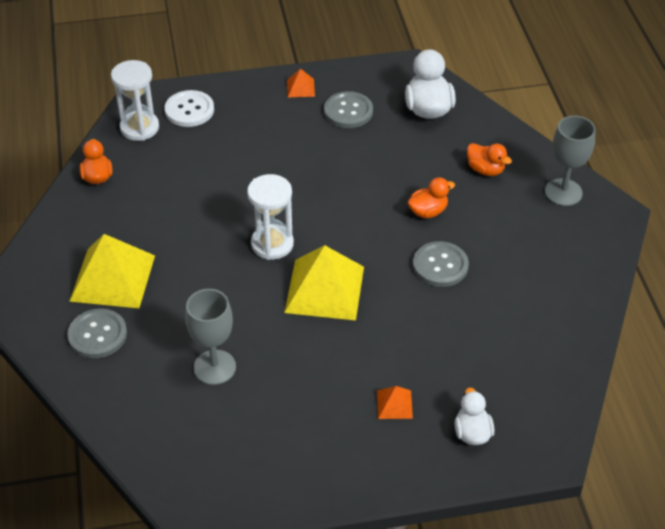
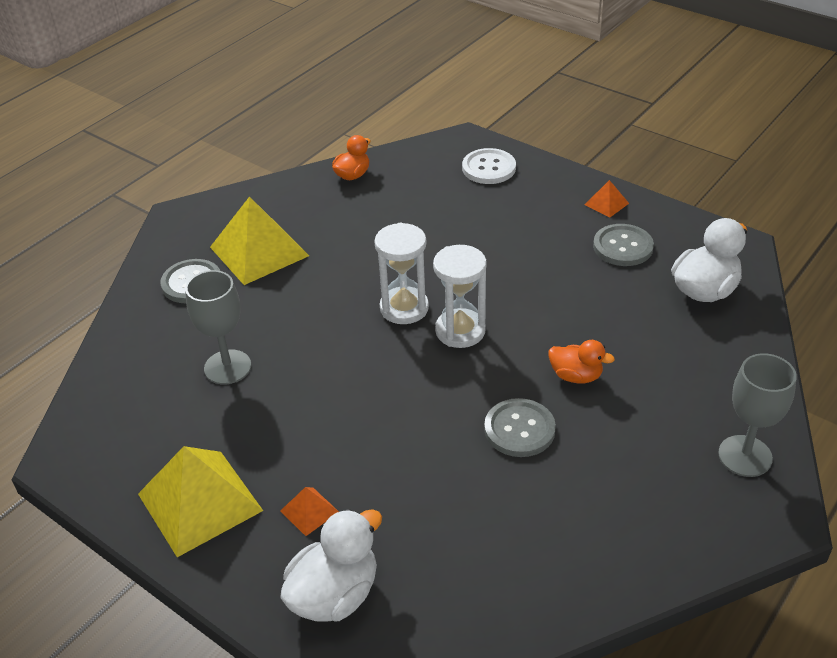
camera: 50 degrees right, 5 degrees down
(139, 128) = (432, 159): white hourglass -> white hourglass (460, 331)
(325, 289) = (393, 373): yellow pyramid -> yellow pyramid (200, 502)
(472, 433) = (334, 595): white duck -> white duck, size x1.62
(485, 170) = (687, 379): orange duck -> none

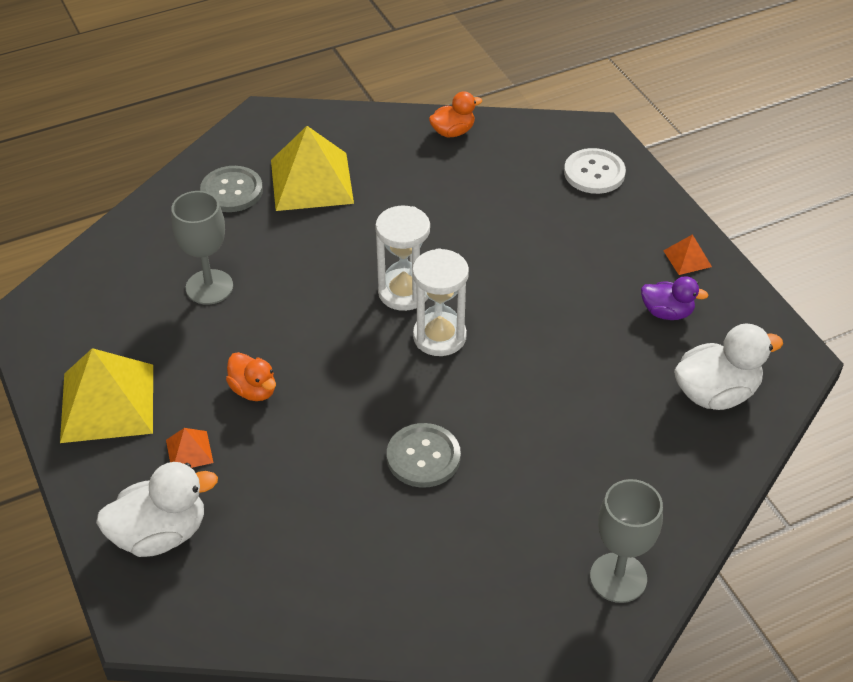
camera: 25 degrees right, 5 degrees up
(576, 376) = (516, 428): orange duck -> orange duck (254, 390)
(623, 247) = (667, 312): grey button -> purple duck

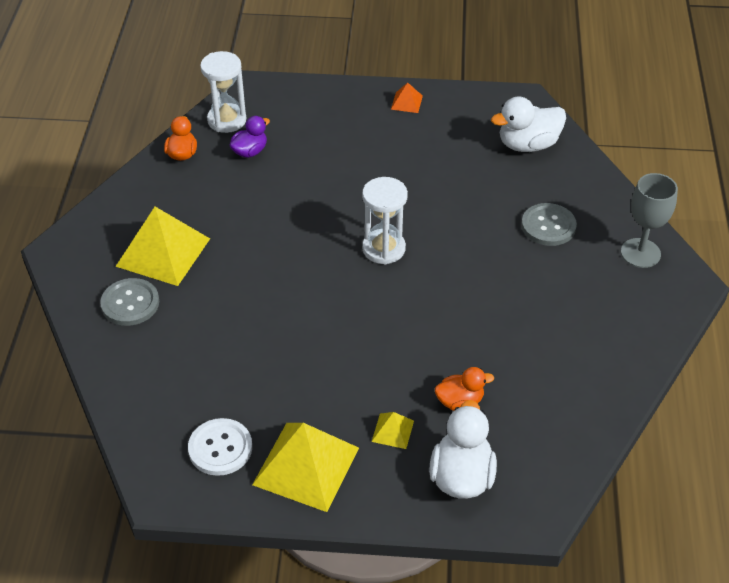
camera: 60 degrees left, 0 degrees up
(189, 451) = (392, 431): orange pyramid -> yellow pyramid
(209, 287) = (229, 357): grey goblet -> none
(254, 390) = (359, 370): orange duck -> orange duck (460, 401)
(404, 292) = (326, 249): white hourglass -> white hourglass (227, 120)
(423, 457) = (486, 302): grey button -> grey button (548, 226)
(594, 173) = (291, 105): white button -> white button (220, 448)
(667, 312) = (446, 133): purple duck -> purple duck (250, 151)
(716, 393) = (528, 145): white duck -> white duck turned 120 degrees counterclockwise

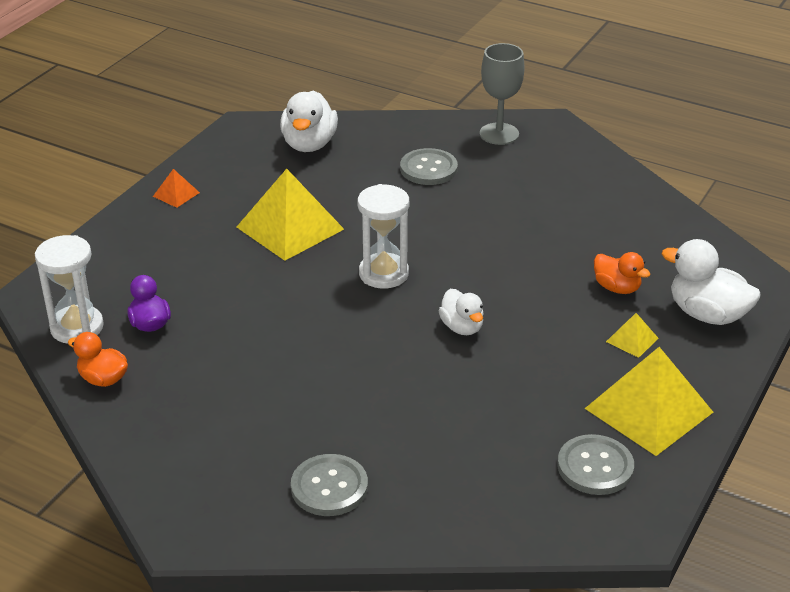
camera: 65 degrees left, 10 degrees down
(163, 252) = (263, 438): yellow pyramid -> yellow pyramid (290, 228)
(220, 448) = (595, 467): white button -> grey button
(344, 317) = (462, 327): none -> white duck
(460, 401) = (617, 288): orange duck -> orange duck turned 120 degrees clockwise

